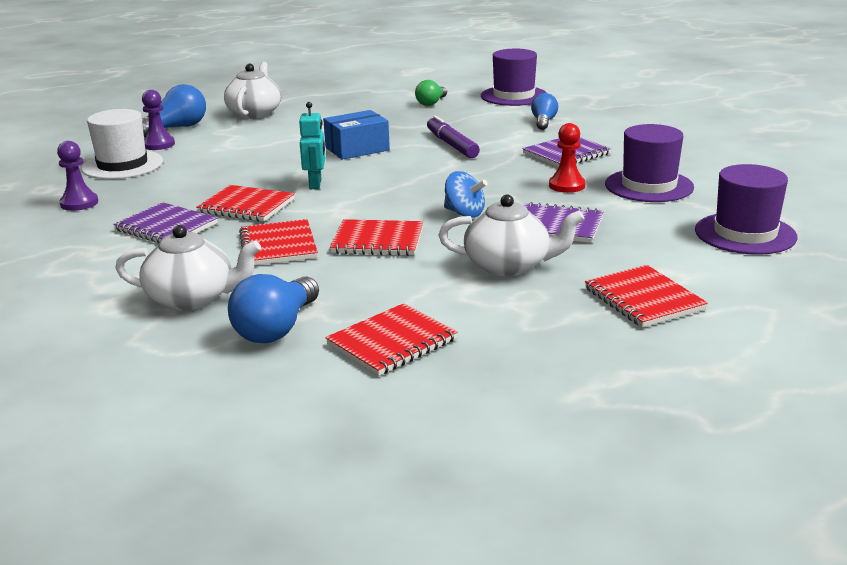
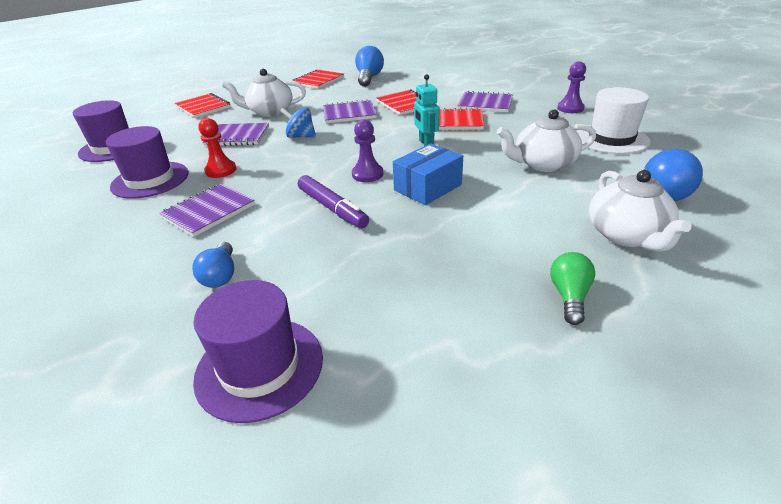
camera: 165 degrees right, 10 degrees up
(158, 144) = (631, 164): purple pawn -> purple pawn (367, 174)
(193, 298) = (418, 81): white teapot -> white teapot (543, 164)
(378, 240) = (349, 113): red notebook -> purple notebook
(431, 103) = (399, 310): green light bulb -> green light bulb (569, 296)

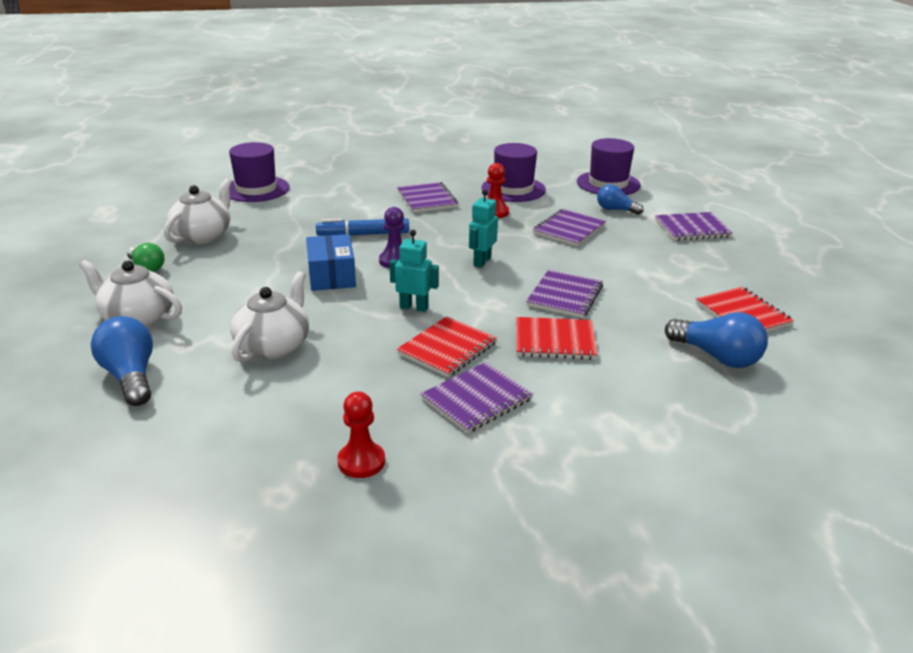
camera: 120 degrees right, 5 degrees down
(203, 107) = (692, 228): red notebook -> purple notebook
(220, 275) = (342, 192): blue light bulb -> blue light bulb (615, 210)
(269, 112) = (631, 256): white teapot -> white teapot (203, 235)
(301, 136) = (527, 255): blue spinning top -> none
(329, 146) = (482, 261): none -> turquoise robot
(332, 208) = (363, 234): purple marker -> blue marker
(570, 108) = (361, 461): purple pawn -> red pawn
(611, 139) = (242, 425): white hat -> none

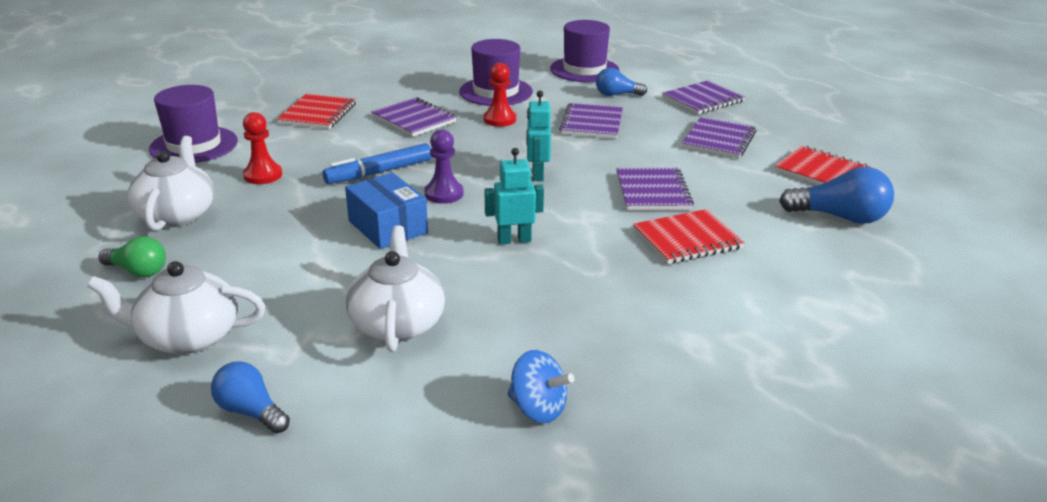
camera: 25 degrees left, 0 degrees up
(131, 377) = (251, 411): blue light bulb -> blue light bulb, size x0.64
(311, 432) = (538, 408): none -> blue spinning top
(361, 461) = (622, 423): red pawn -> red pawn (263, 175)
(447, 349) = (592, 275): red notebook -> red notebook (318, 114)
(477, 399) = (672, 320): purple notebook -> purple notebook (719, 140)

